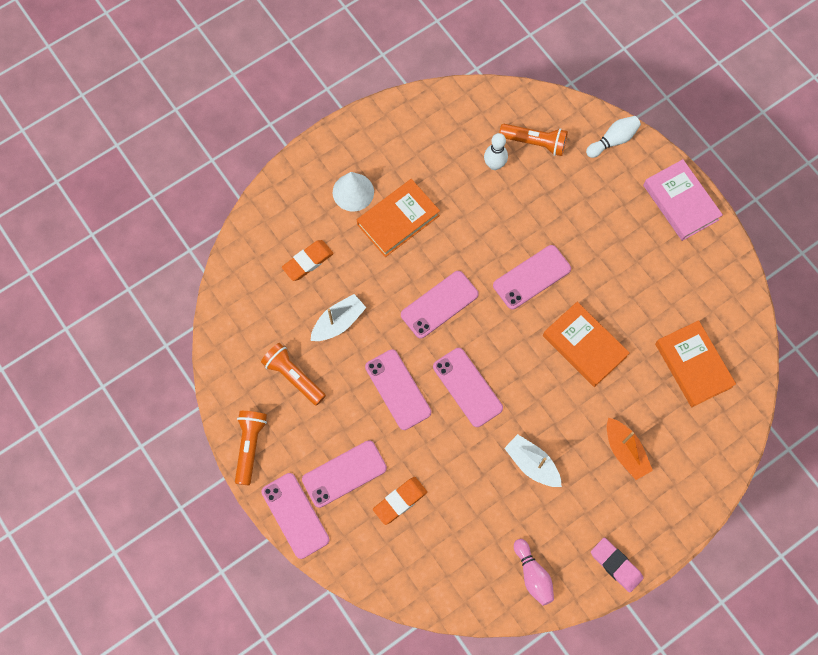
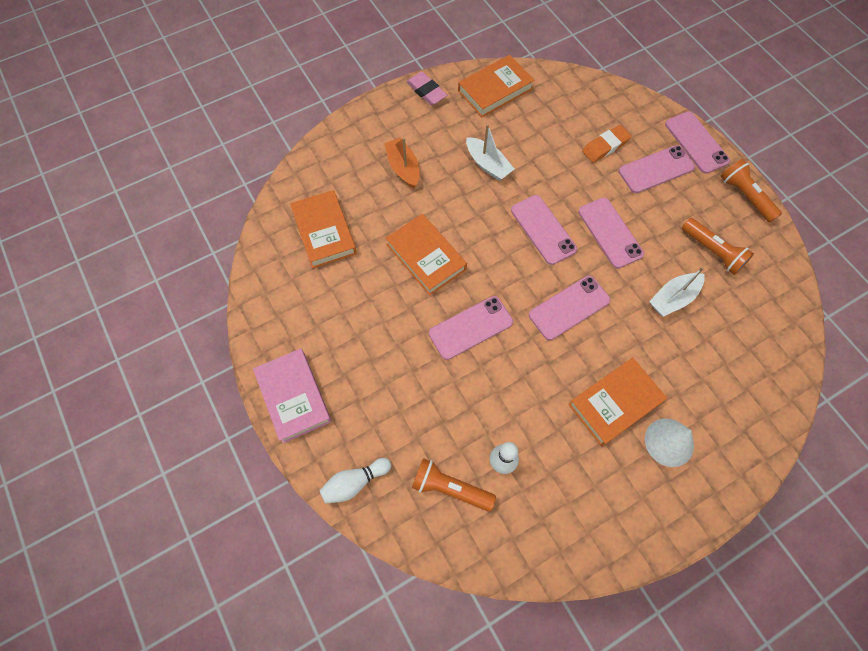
camera: 175 degrees left, 5 degrees down
(250, 446) = (745, 196): orange flashlight -> orange flashlight turned 135 degrees clockwise
(308, 261) = (712, 364): orange eraser -> none
(532, 575) = (495, 90): pink bowling pin -> orange book

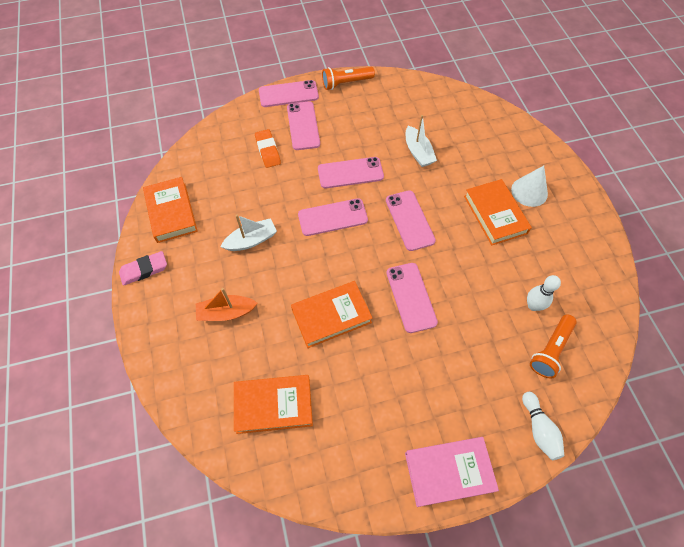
camera: 75 degrees left, 5 degrees down
(712, 251) = (386, 117): orange flashlight -> none

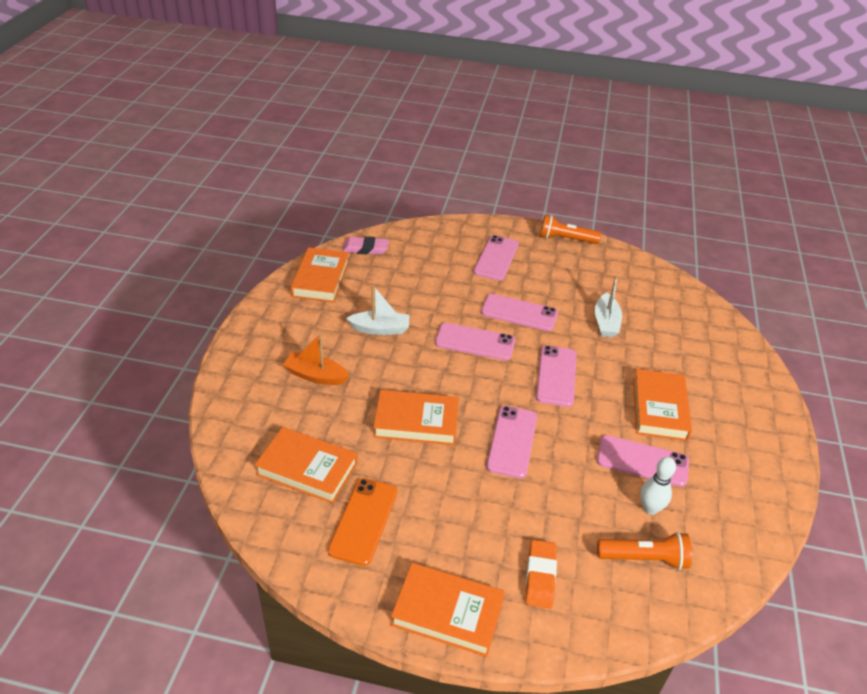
camera: 25 degrees right, 20 degrees down
(144, 270) = (265, 313): pink eraser -> pink eraser (365, 249)
(268, 150) = (447, 265): orange eraser -> orange eraser (540, 576)
(288, 94) = (499, 228): pink phone -> pink phone (642, 461)
(344, 428) = (363, 521): none -> orange phone
(449, 472) = (447, 613): pink book -> orange book
(529, 191) = (715, 404): white cone -> none
(539, 429) = (579, 625): white bowling pin -> none
(550, 350) = (644, 558): orange flashlight -> orange flashlight turned 150 degrees counterclockwise

